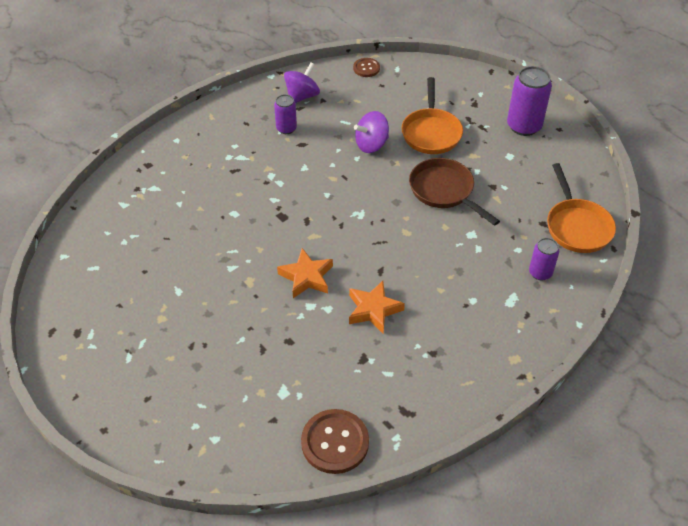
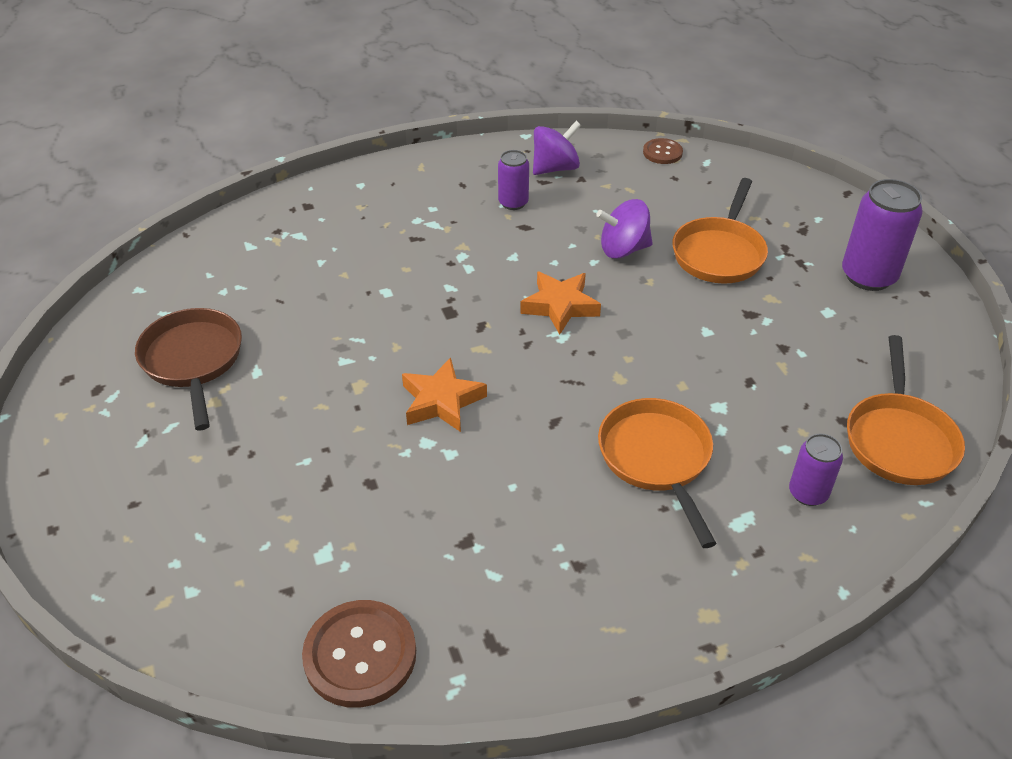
camera: 20 degrees right, 5 degrees down
(373, 310) = (517, 474): orange star -> orange star (560, 306)
(444, 191) = (704, 336): brown pan -> brown pan (193, 361)
(449, 277) = (657, 459): none -> orange pan

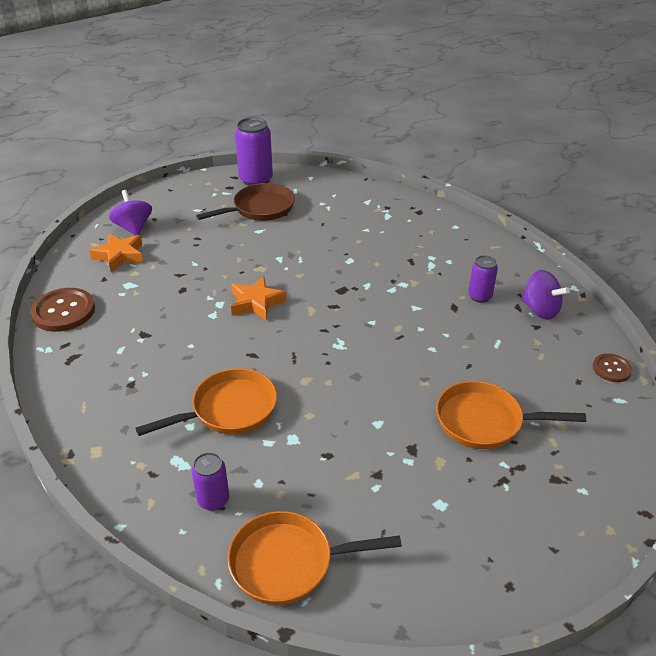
camera: 75 degrees right, 5 degrees down
(560, 306) = (371, 339): orange star -> orange star (119, 256)
(623, 249) = (456, 362): purple spinning top -> purple spinning top (133, 228)
(868, 276) = (510, 535): purple can -> purple can (256, 180)

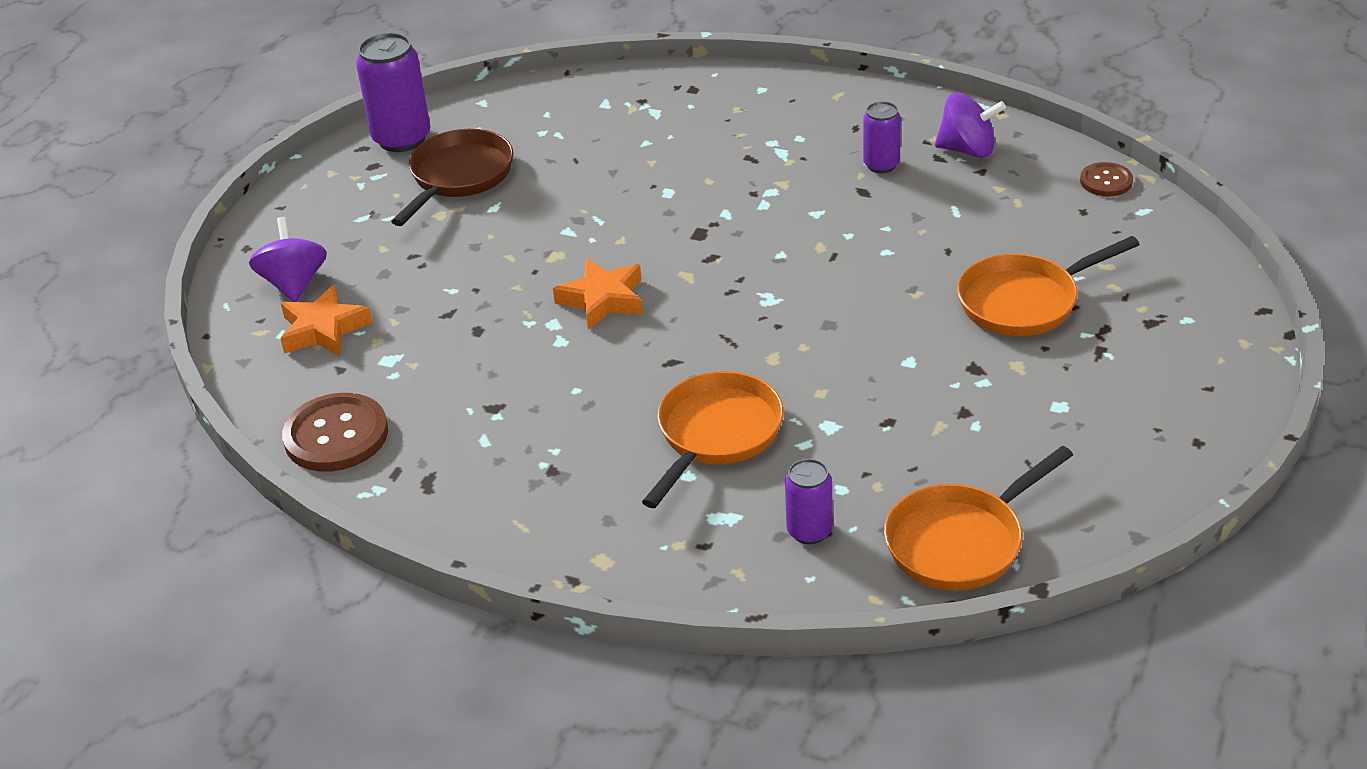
camera: 30 degrees left, 0 degrees up
(133, 228) = (294, 284): purple spinning top -> purple spinning top turned 45 degrees clockwise

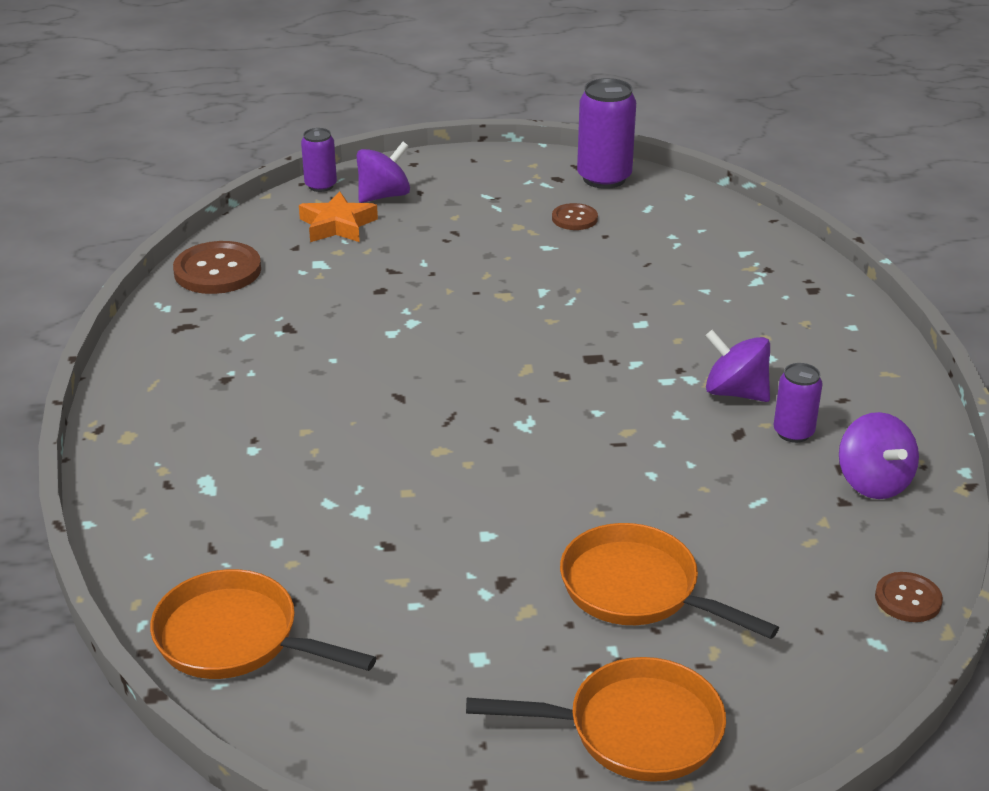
camera: 60 degrees right, 5 degrees down
(459, 177) = (574, 218): brown pan -> brown button
(603, 300) = (460, 336): orange star -> none
(716, 434) = (314, 449): orange pan -> orange pan (634, 730)
(807, 175) = (735, 392): none -> purple spinning top
(809, 531) = (210, 538): purple can -> purple can (321, 185)

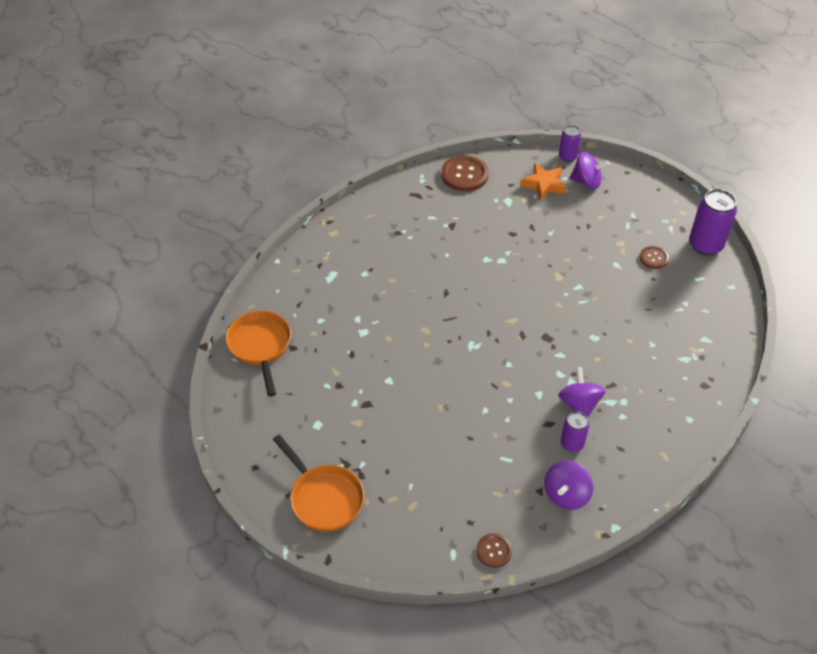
camera: 50 degrees right, 15 degrees up
(637, 589) = (405, 450): orange pan -> none

